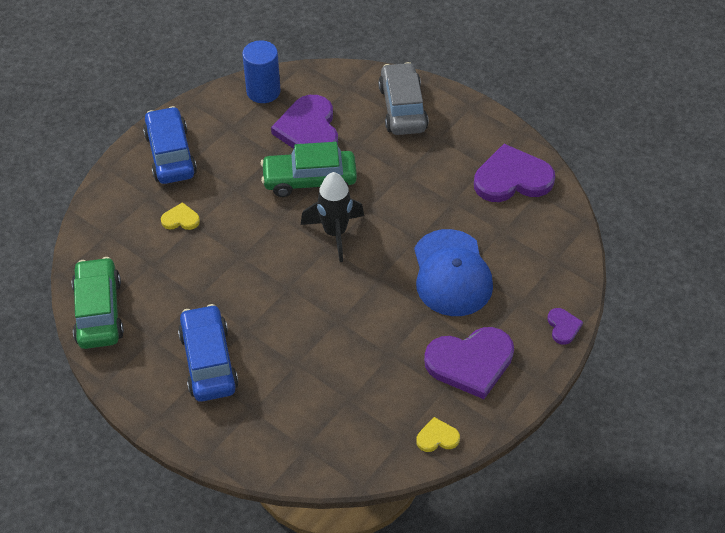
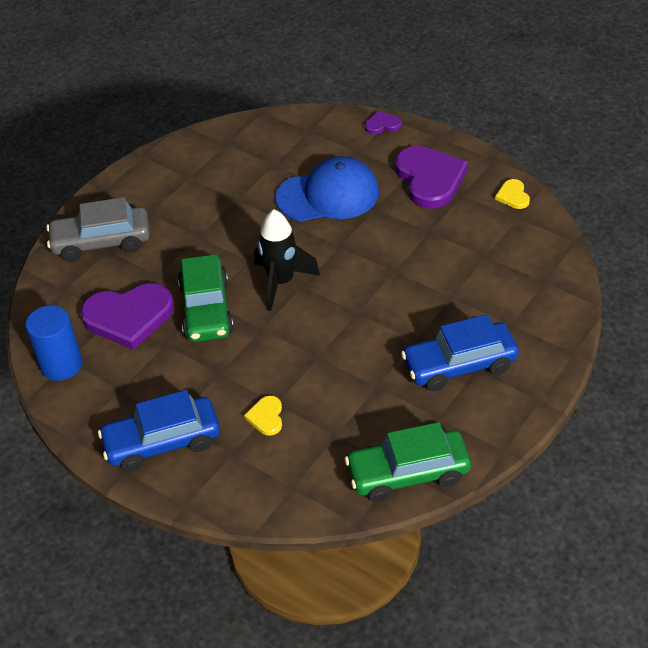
camera: 90 degrees left, 5 degrees down
(512, 178) = (206, 159): purple heart -> none

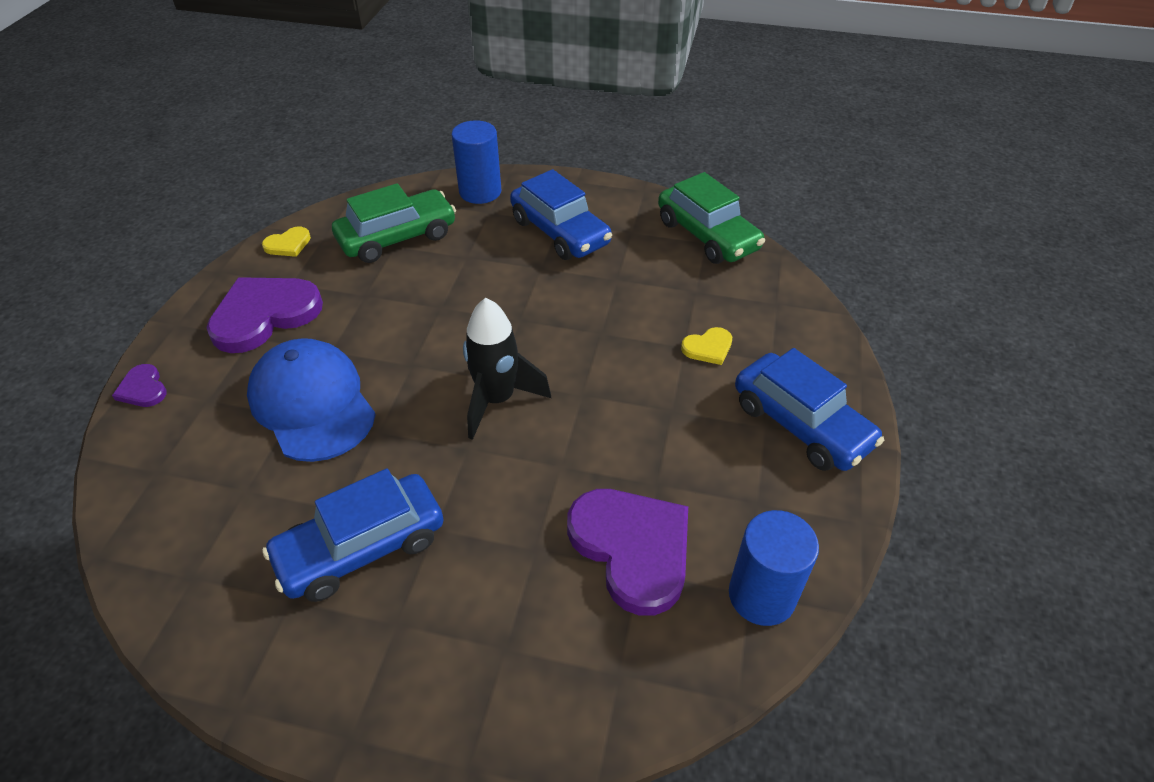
camera: 115 degrees left, 0 degrees up
(101, 242) = (490, 668): grey car -> none
(204, 205) = (361, 548): none -> blue car
(206, 309) = (577, 461): green car -> green car (397, 237)
(546, 323) = (480, 192): none -> blue cylinder

